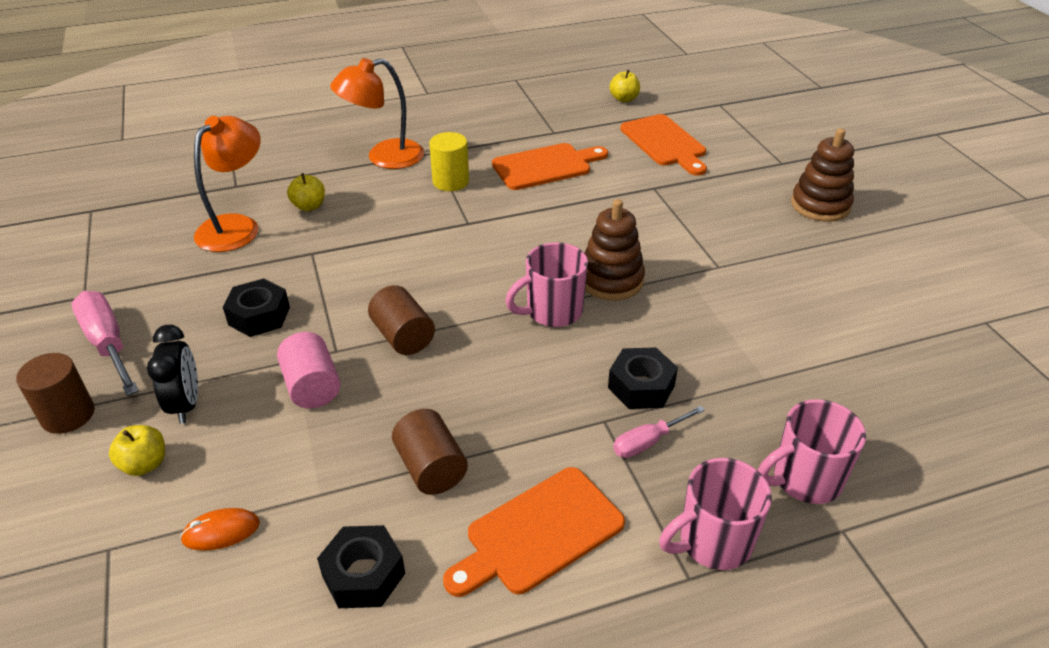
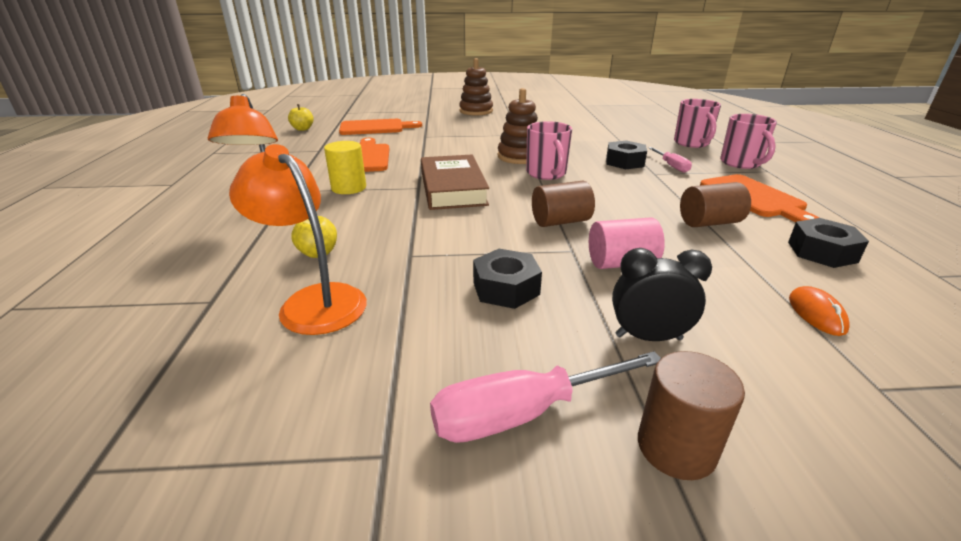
camera: 75 degrees left, 10 degrees down
(145, 464) = (748, 366): yellow apple -> none
(473, 246) = (453, 188): none -> brown book

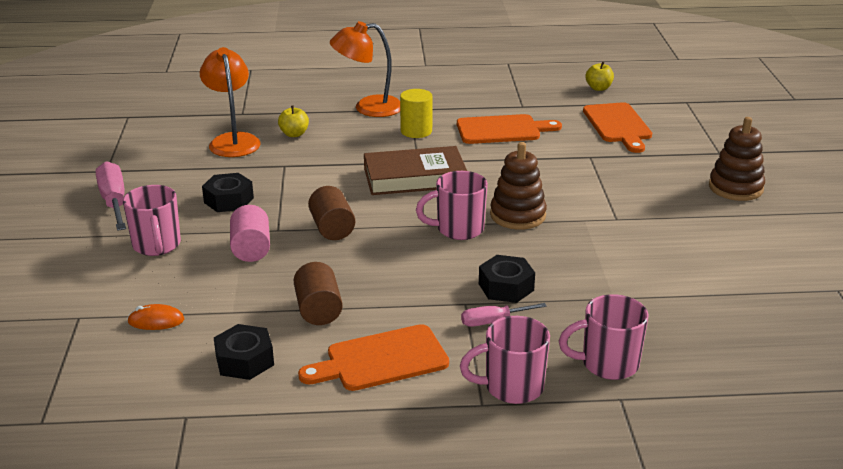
camera: 90 degrees right, 0 degrees up
(313, 301) = (233, 140): orange lamp -> orange lamp turned 60 degrees counterclockwise
(648, 337) = (157, 246): black clock -> pink mug
(676, 447) = (74, 239): brown cylinder -> none

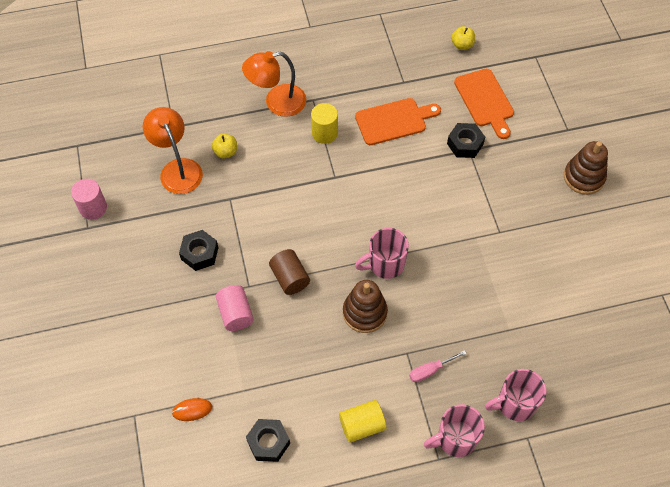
camera: 10 degrees left, 30 degrees up
(114, 202) = (110, 270): pink screwdriver -> none
(121, 158) = (93, 208): none -> pink cylinder
(157, 246) = (163, 321): pink mug -> none
(318, 310) = (305, 378): brown cylinder -> none
(381, 360) = (362, 425): orange cutting board -> yellow cylinder
(414, 178) = (337, 200): brown book -> none
(506, 287) = (432, 329): black nut -> black nut (465, 144)
(517, 215) = (426, 239): brown stacking toy -> brown stacking toy (364, 313)

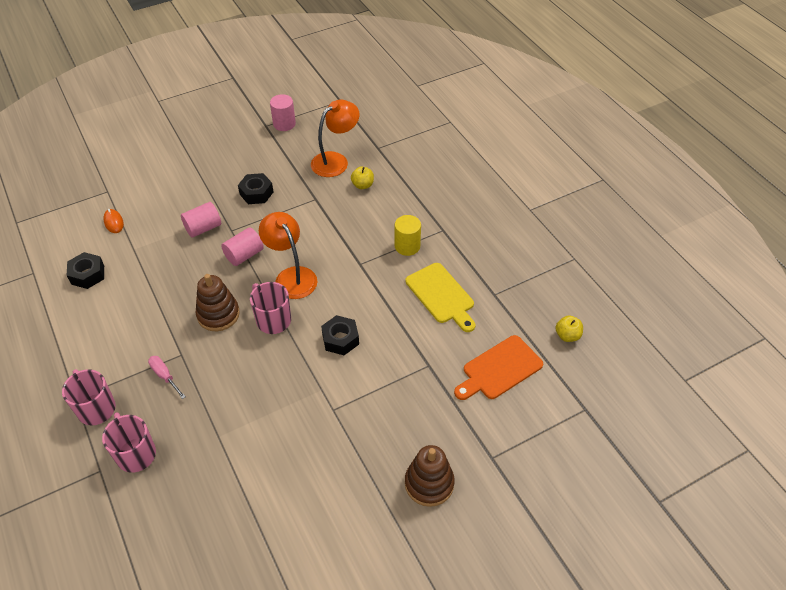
camera: 75 degrees right, 10 degrees down
(277, 103) = (429, 206): orange lamp -> orange lamp (291, 276)
(290, 278) = (244, 255): brown cylinder -> pink cylinder
(362, 425) = (106, 334): yellow cylinder -> none
(394, 121) = (441, 295): orange cutting board -> yellow cutting board
(465, 144) = (434, 360): black nut -> black nut (340, 339)

